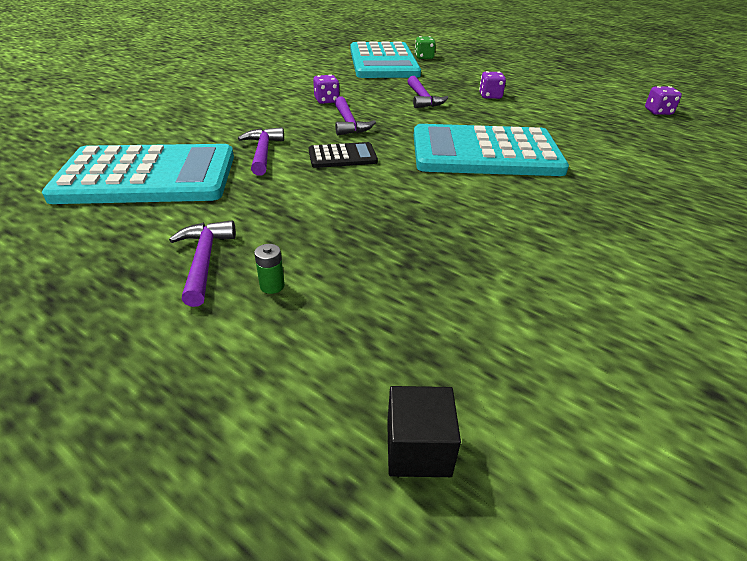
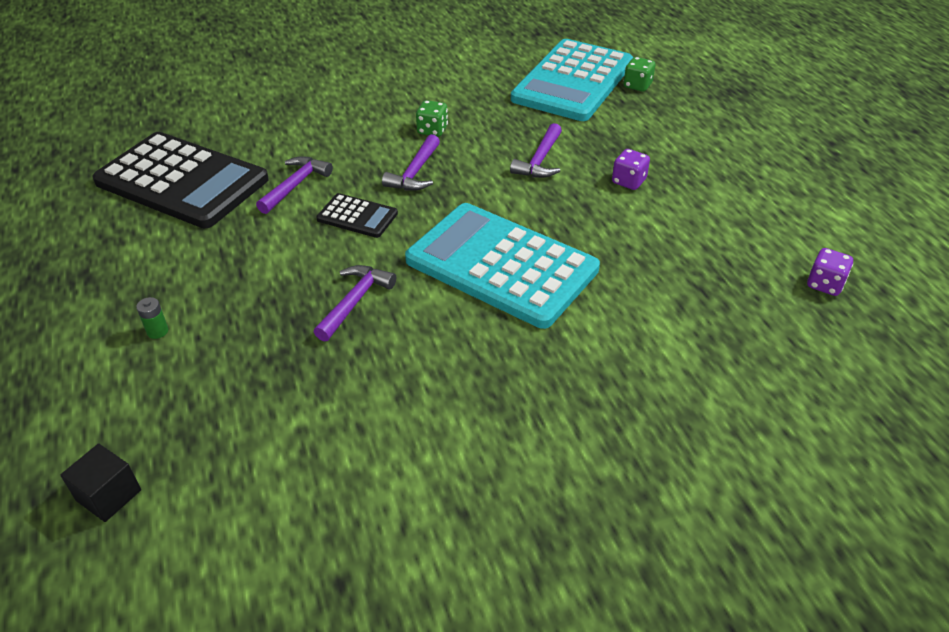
camera: 35 degrees right, 5 degrees up
(147, 176) = (182, 181): turquoise calculator -> black calculator
(204, 261) = (139, 287): purple hammer -> purple hammer (355, 301)
(326, 100) = (432, 130): purple dice -> green dice

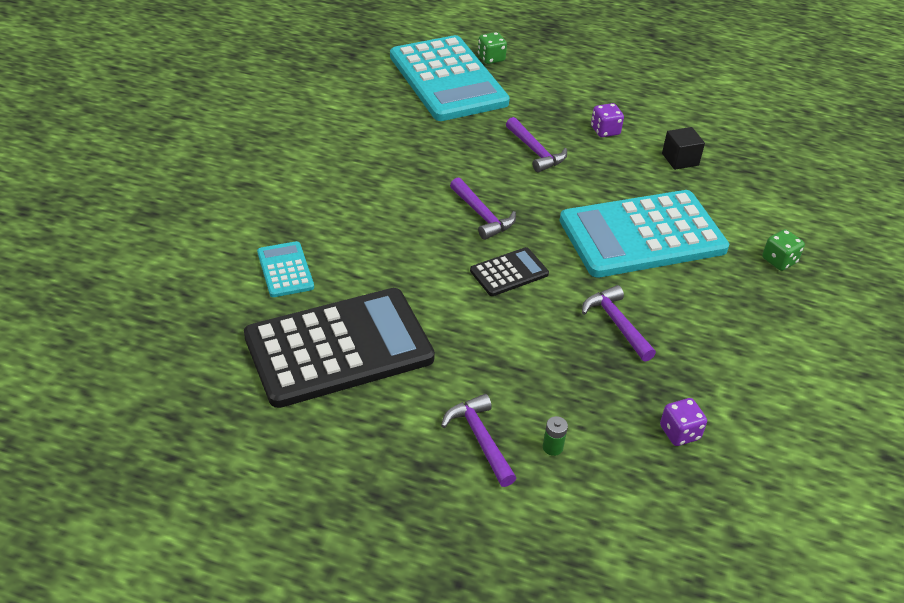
camera: 55 degrees left, 0 degrees up
(109, 495) = (727, 545): black cube -> black cube (680, 159)
(245, 123) = (285, 270): none -> turquoise calculator
(295, 185) = (426, 285): purple hammer -> purple hammer (480, 439)
(432, 130) = (431, 177): green dice -> green dice (779, 261)
(825, 284) = (783, 126): purple dice -> purple dice (679, 433)

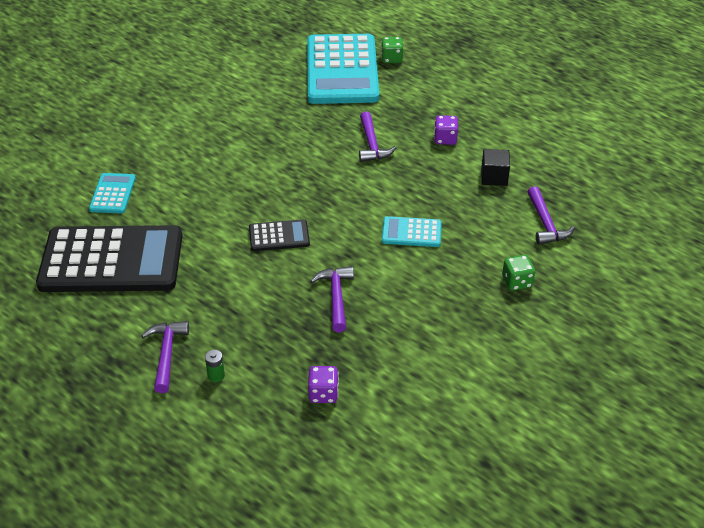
camera: 25 degrees right, 0 degrees up
(482, 215) = (290, 186): purple hammer -> purple hammer (545, 223)
(642, 235) = (411, 232): turquoise calculator -> turquoise calculator, size x0.45

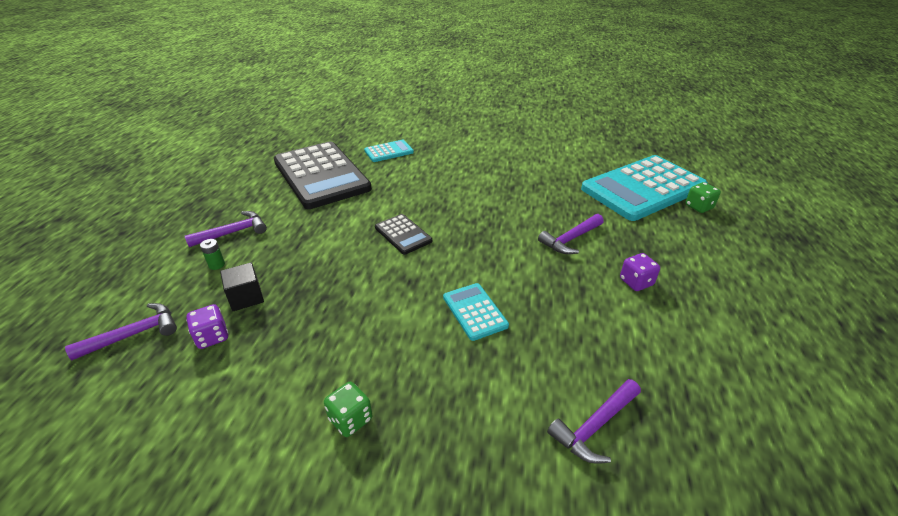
camera: 60 degrees right, 5 degrees down
(336, 297) = (347, 295): purple hammer -> purple hammer (134, 334)
(494, 177) = (623, 343): black cube -> black cube (246, 297)
(517, 282) = (466, 437): green dice -> green dice (350, 419)

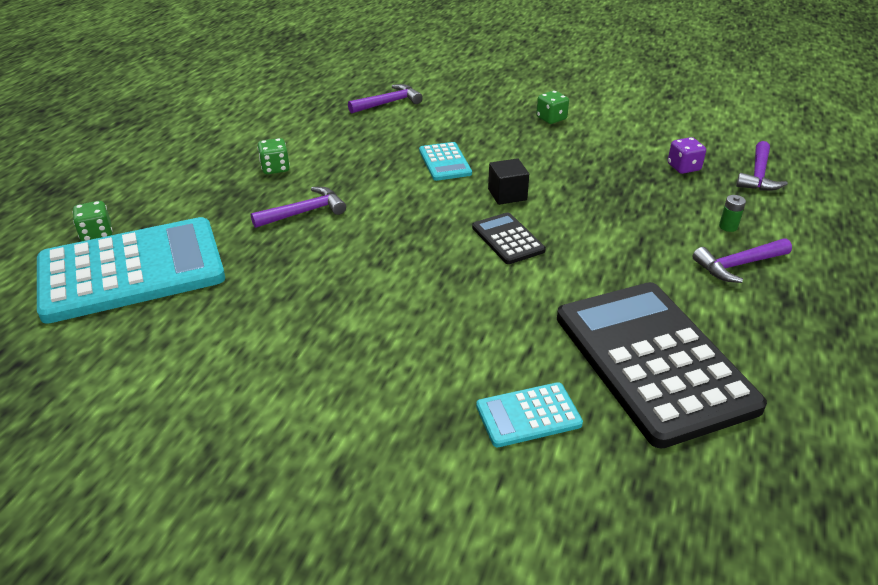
camera: 170 degrees left, 0 degrees up
(134, 334) = (758, 175): purple hammer -> purple hammer turned 45 degrees counterclockwise
(246, 297) = (671, 193): black cube -> black cube (507, 194)
(636, 282) = (275, 168): purple dice -> green dice

